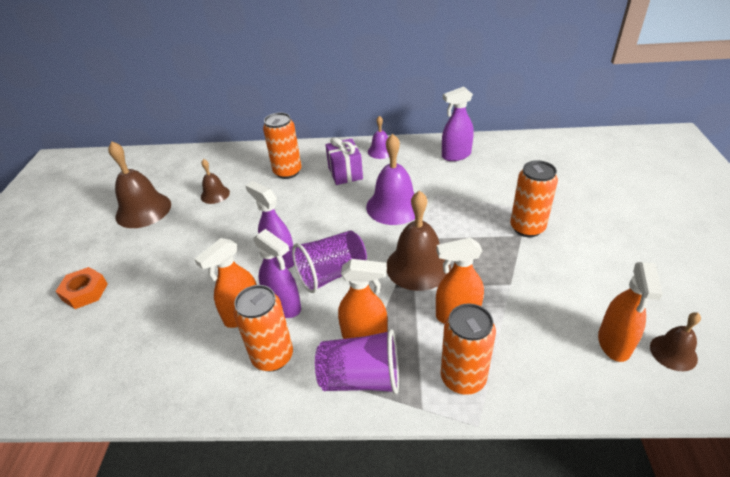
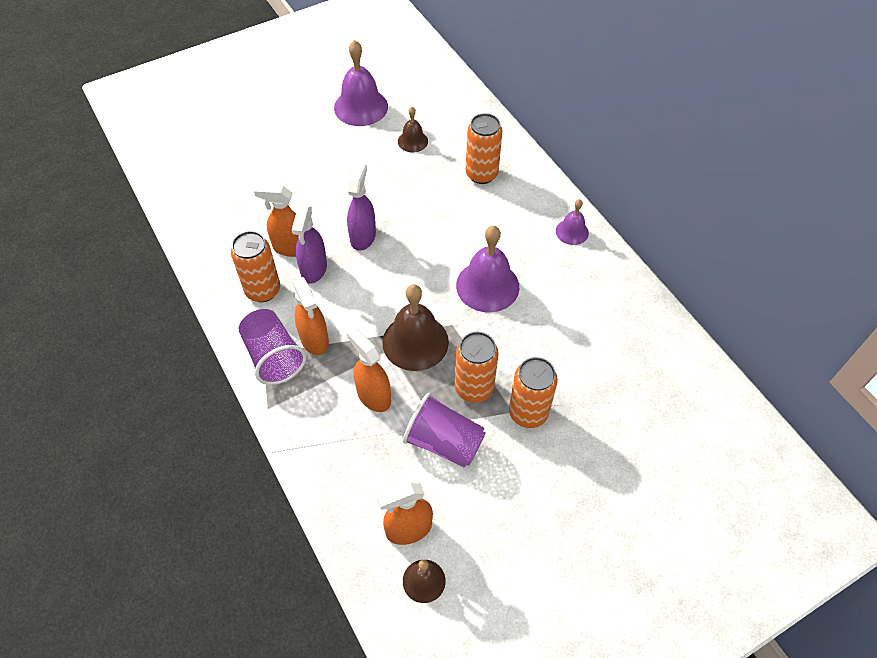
camera: 55 degrees right, 15 degrees up
(85, 292) = (256, 137): orange nut -> none
(143, 210) = (361, 107): brown bell -> purple bell
(332, 274) = (367, 283): purple cup -> purple cup (444, 442)
(345, 173) = (512, 221): purple gift -> none
(456, 155) = (613, 303): purple spray bottle -> none
(463, 378) = (309, 425): orange can -> orange can (474, 388)

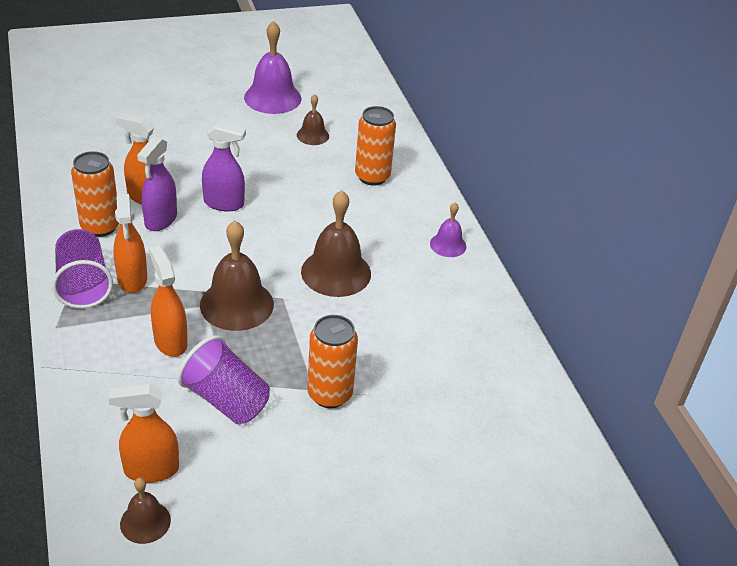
camera: 10 degrees right, 15 degrees down
(363, 236) = (224, 203): purple spray bottle -> purple spray bottle turned 75 degrees clockwise
(474, 388) = (280, 359): orange can -> none
(487, 286) = (336, 272): purple bell -> brown bell

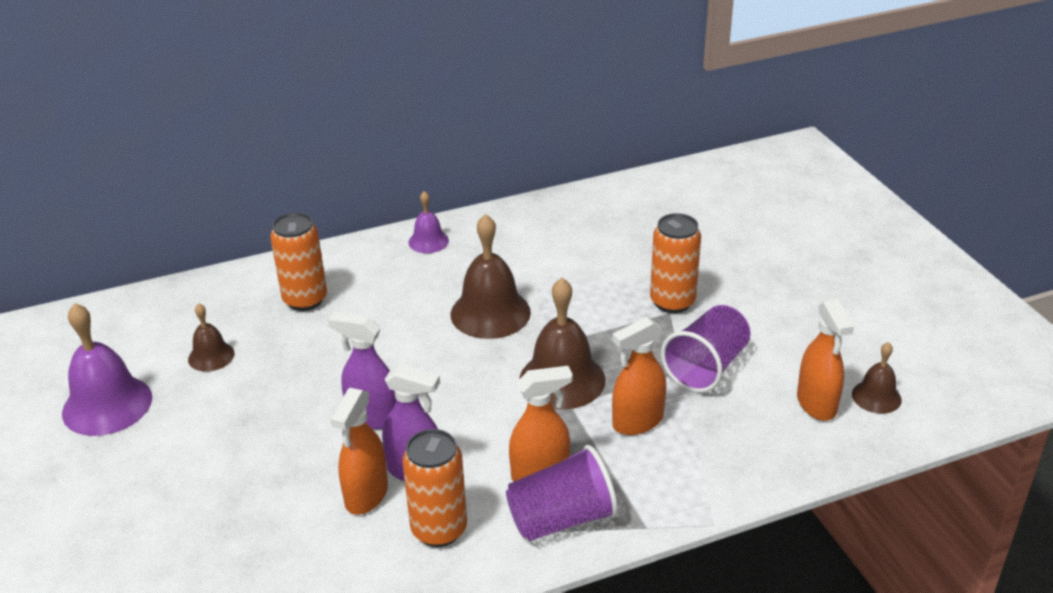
camera: 90 degrees left, 5 degrees down
(224, 203) = (372, 417): purple spray bottle -> purple spray bottle turned 75 degrees counterclockwise

